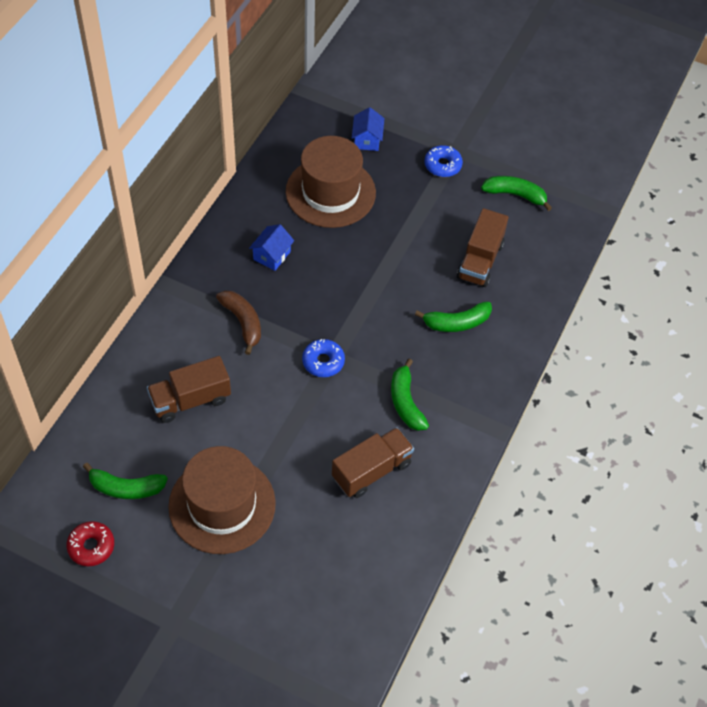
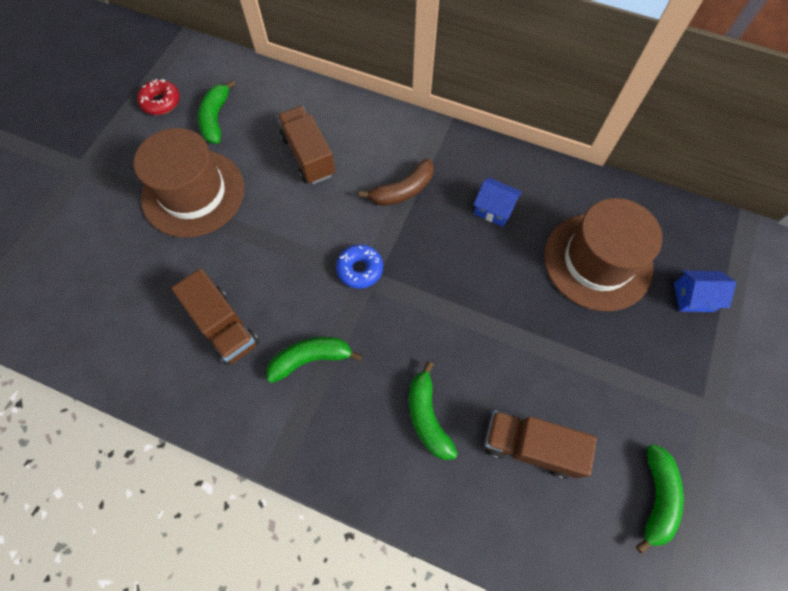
camera: 90 degrees right, 10 degrees up
(442, 165) = (680, 393): blue donut -> none

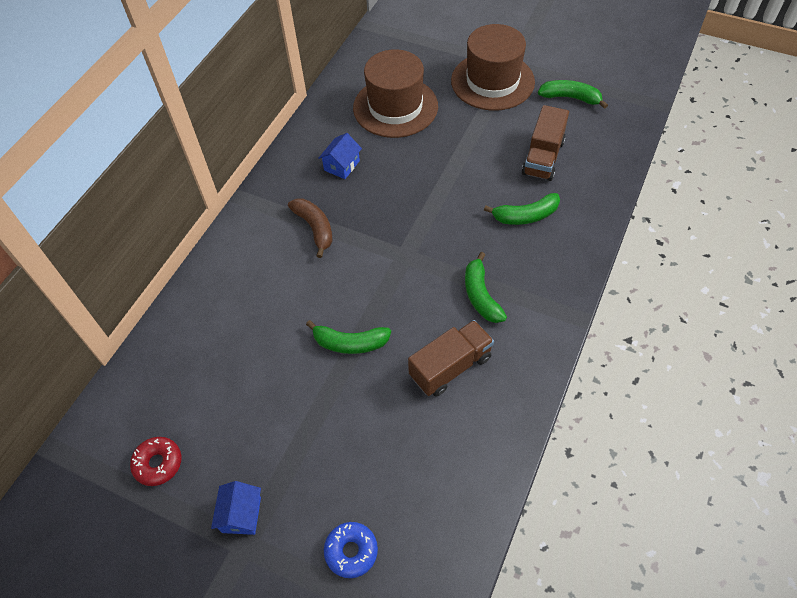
camera: 85 degrees left, 10 degrees down
(193, 193) = (295, 411): brown hat -> brown hat (492, 81)
(216, 119) = (197, 398): green banana -> green banana (350, 343)
(308, 156) = (263, 305): brown truck -> none
(360, 269) = (395, 261): blue donut -> blue donut (351, 551)
(693, 297) = (427, 61): blue house -> blue house (241, 514)

